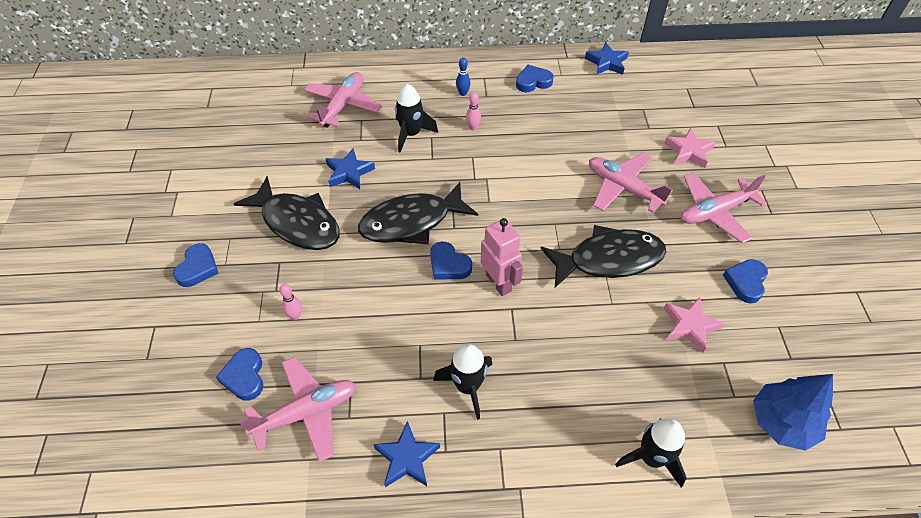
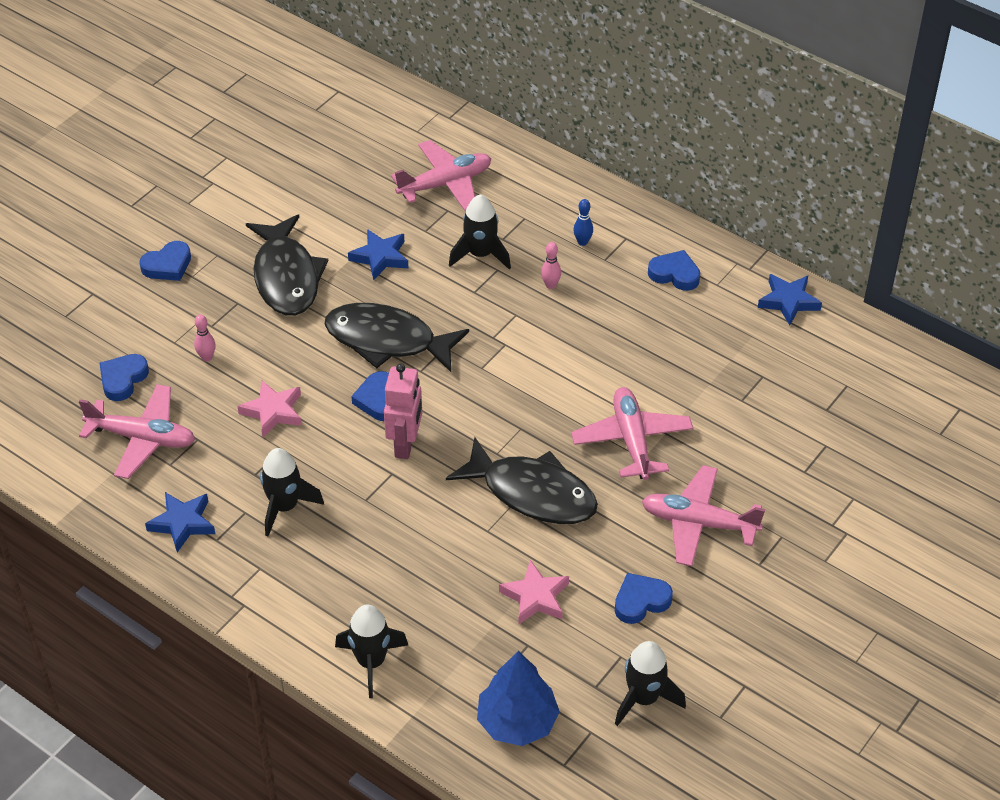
camera: 40 degrees right, 5 degrees down
(688, 151) = (753, 450): pink star -> pink star (273, 412)
(823, 344) = (644, 698): none -> black rocket

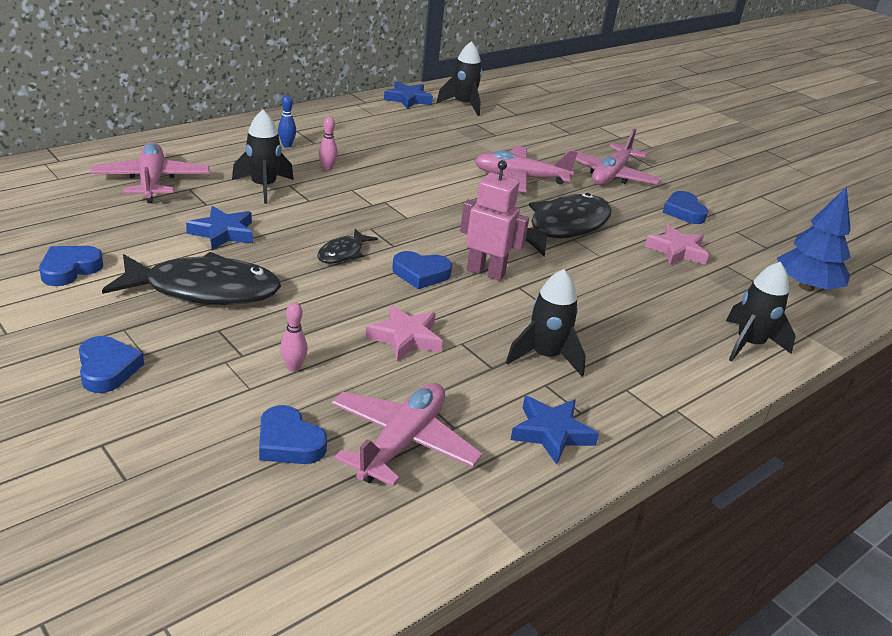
camera: 80 degrees left, 15 degrees down
(387, 340) = (343, 253): black fish -> black fish, size x0.49
(644, 698) = (776, 232): black rocket -> black rocket (463, 105)
(674, 274) = (352, 124): blue heart -> blue heart (70, 269)

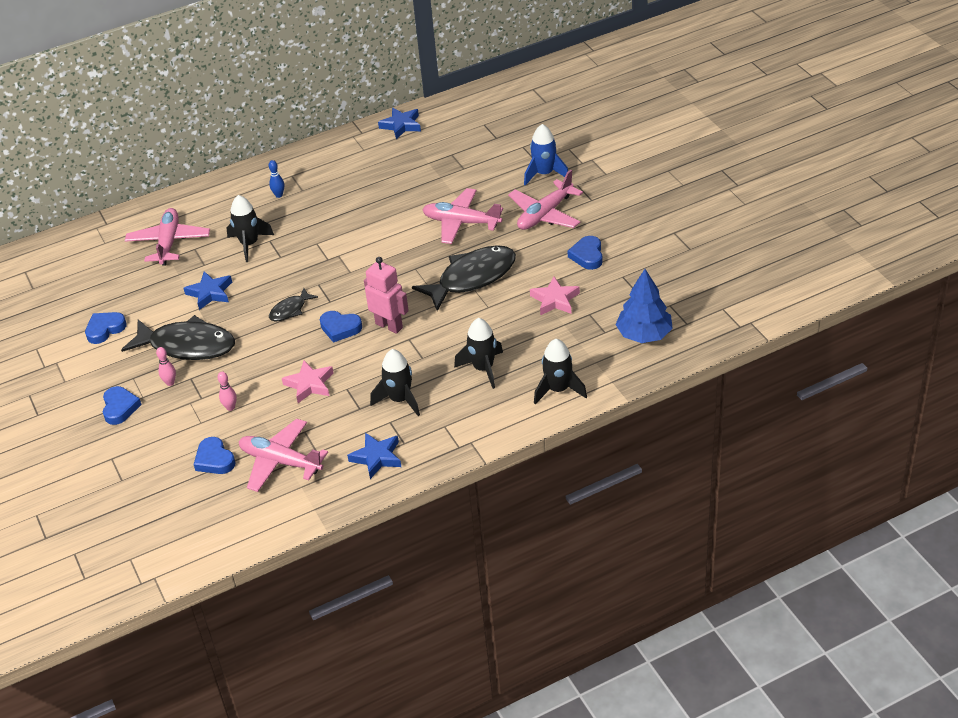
camera: 20 degrees right, 10 degrees up
(327, 168) = (304, 220): pink bowling pin -> pink bowling pin (170, 383)
(402, 443) = (281, 462): pink plane -> pink plane turned 105 degrees counterclockwise
(463, 105) = (450, 129): black rocket -> black rocket (483, 368)
(587, 143) = (544, 174): none -> blue rocket

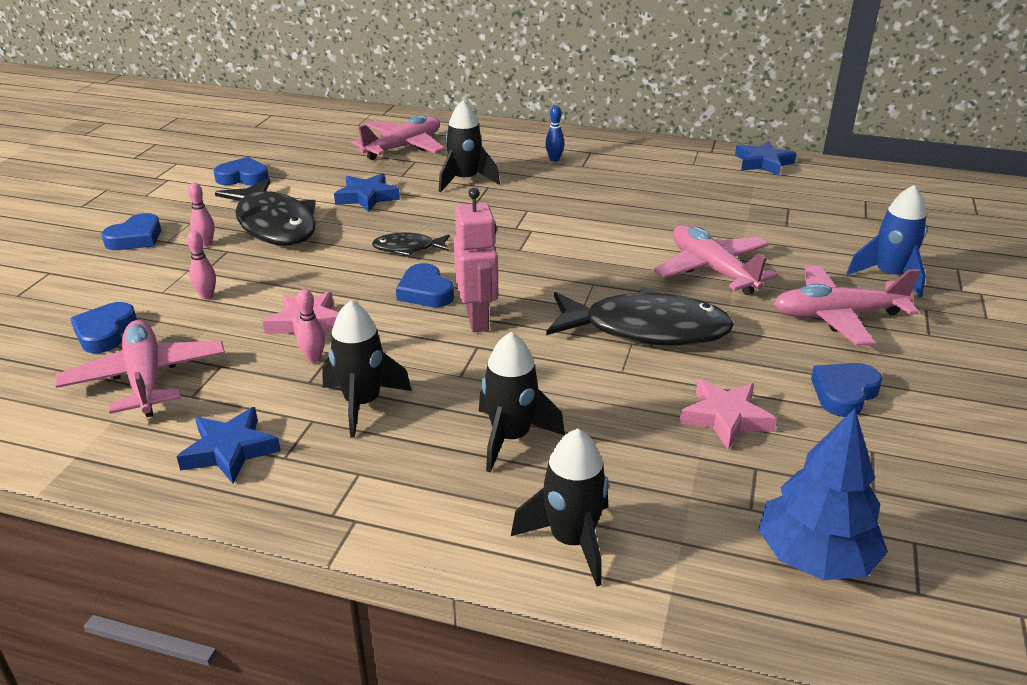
camera: 40 degrees right, 10 degrees down
(343, 397) = (314, 358): none -> pink bowling pin

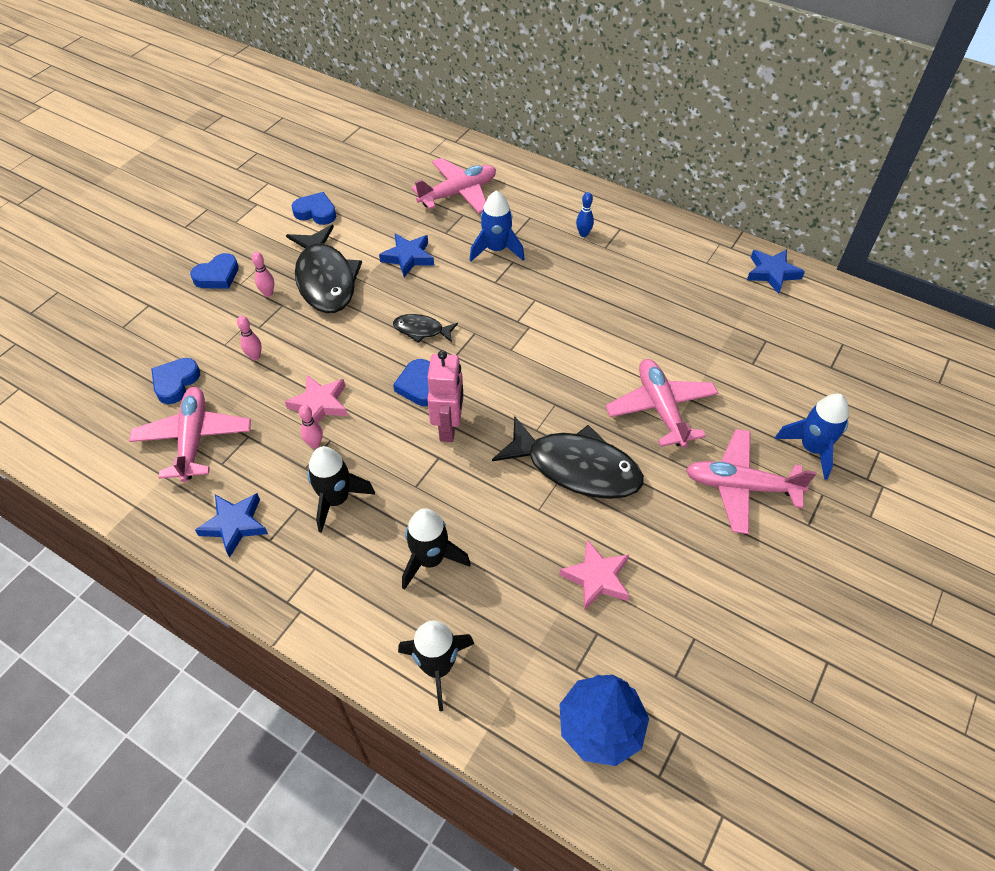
camera: 15 degrees right, 20 degrees up
(465, 180) = (496, 249): black rocket -> blue rocket
(844, 393) = (702, 574): blue heart -> none

